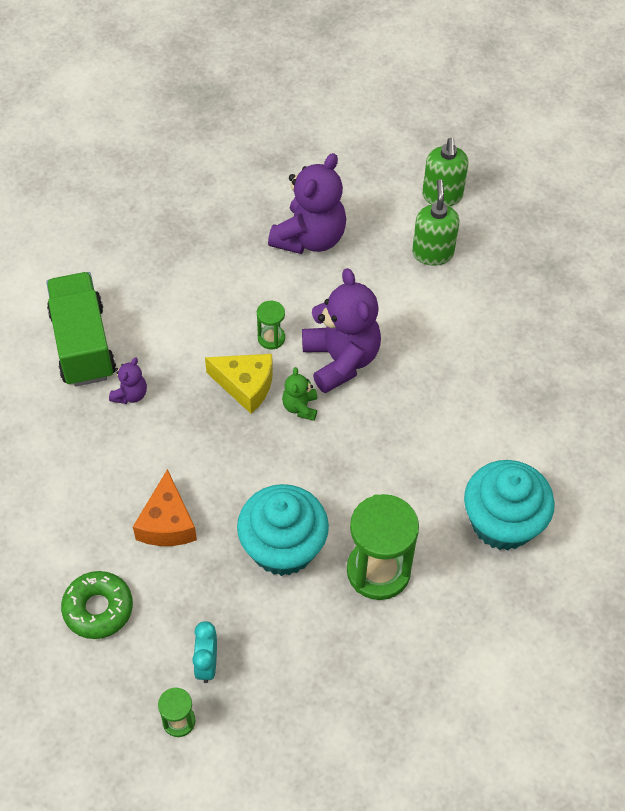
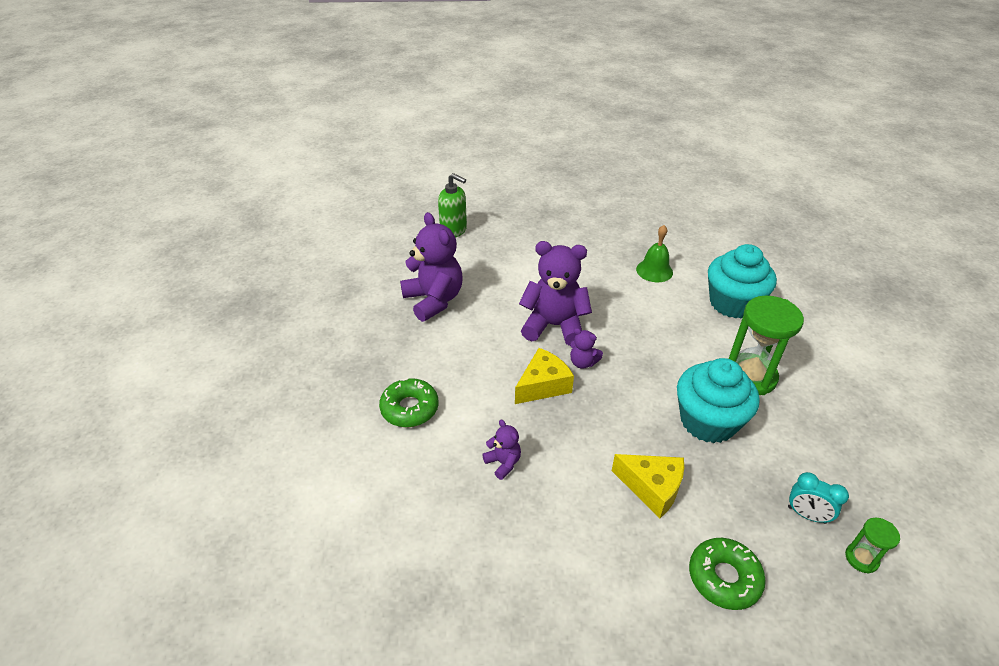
camera: 60 degrees left, 15 degrees down
(83, 344) = (425, 477): green truck -> none
(151, 294) = (409, 408): none -> green donut
(167, 523) = (652, 488): orange cheese -> yellow cheese
(271, 338) = (508, 354): green hourglass -> none
(300, 407) = (583, 362): green teddy bear -> purple teddy bear
(432, 253) = (496, 251): green soap dispenser -> none
(510, 421) = (654, 270): none -> green bell

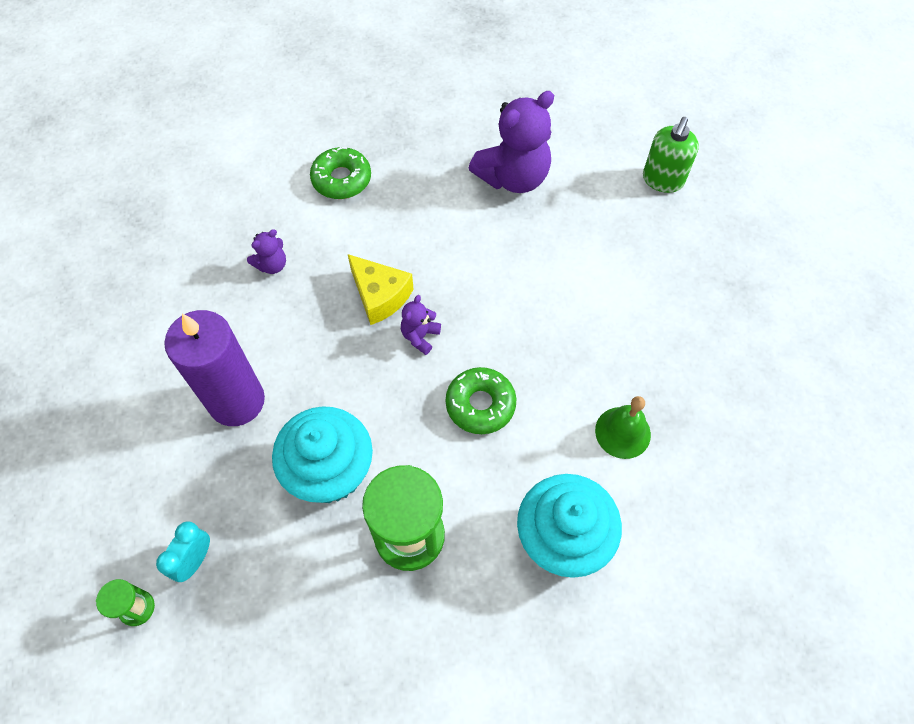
camera: 85 degrees right, 20 degrees up
(554, 326) = (483, 304): purple teddy bear -> none
(652, 488) = (237, 401): yellow cheese -> purple candle
(724, 578) = (129, 459): green donut -> green donut (480, 404)

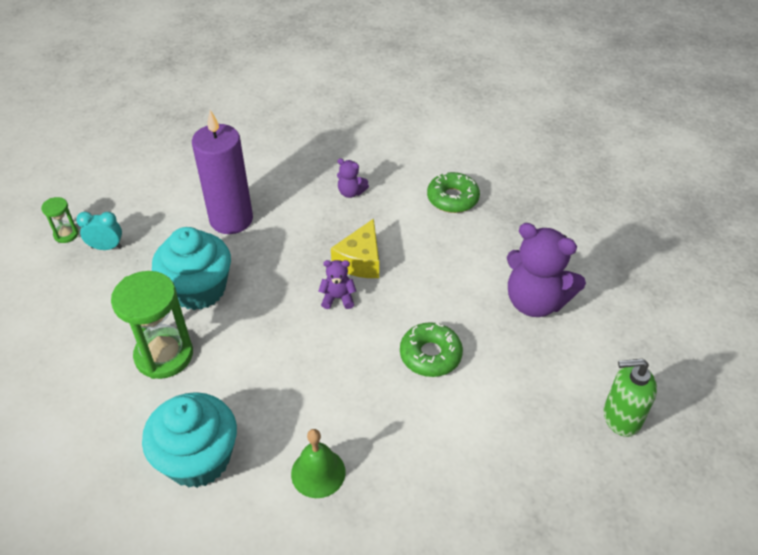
camera: 65 degrees right, 15 degrees down
(480, 404) = (296, 359): green donut -> green donut (430, 355)

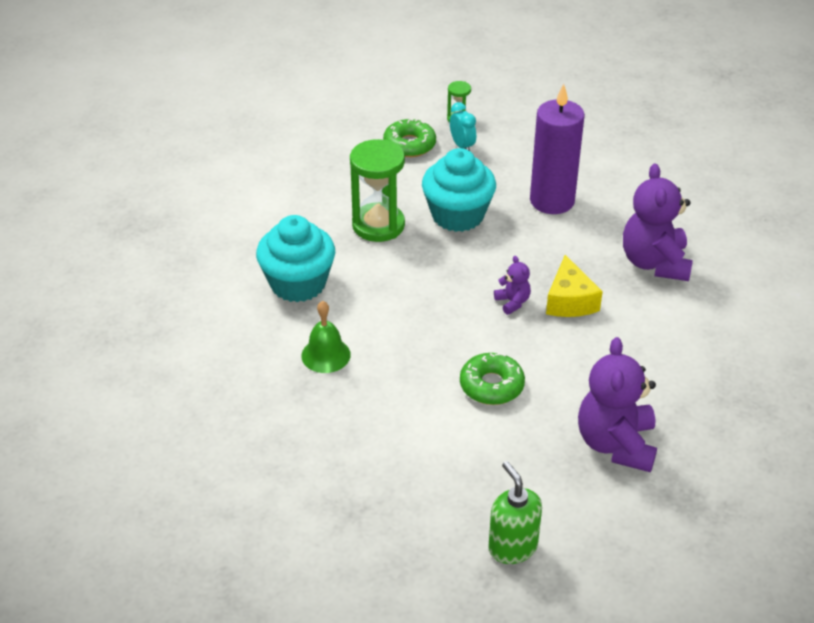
camera: 65 degrees right, 5 degrees down
(351, 192) = (654, 263): purple teddy bear -> purple teddy bear, size x2.15
(360, 261) = (569, 301): yellow cheese -> yellow cheese turned 90 degrees counterclockwise
(452, 198) = (712, 339): green donut -> green donut (409, 145)

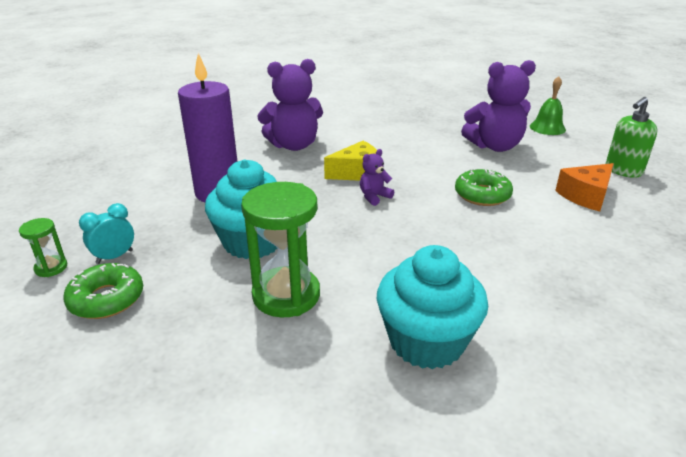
camera: 105 degrees left, 10 degrees down
(326, 355) = (524, 291): green bell -> green bell (547, 128)
(462, 474) = (586, 196): none -> orange cheese

